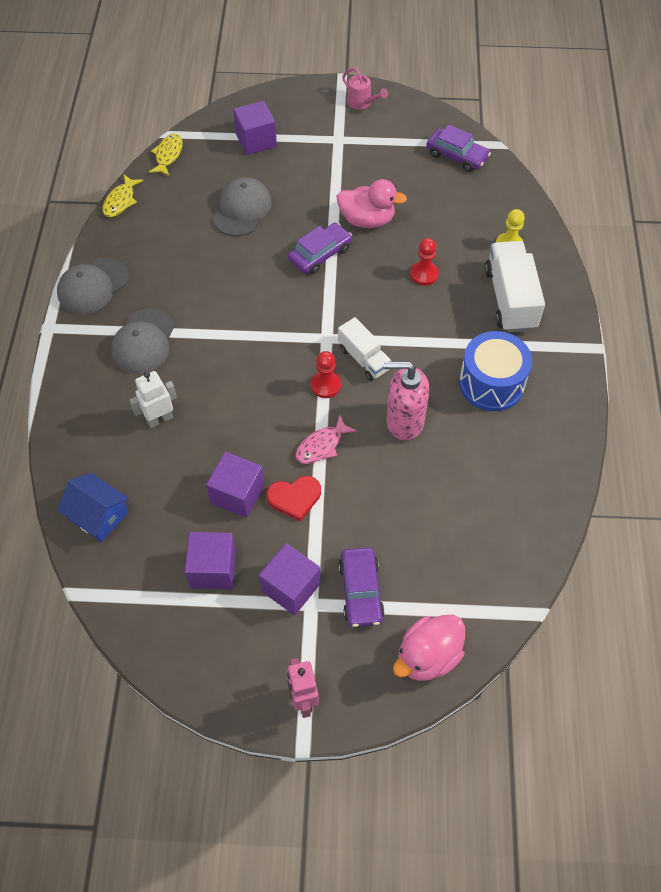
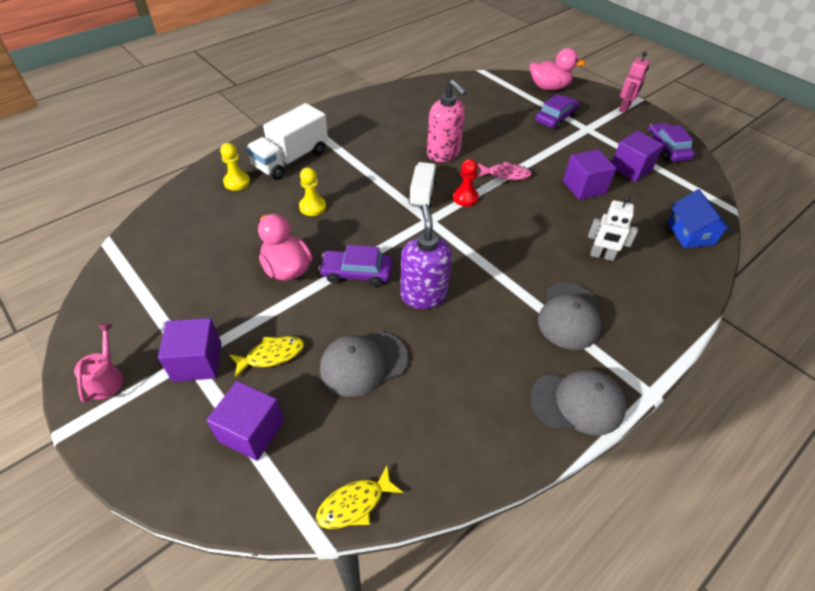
camera: 135 degrees left, 10 degrees down
(120, 201) = (467, 485): yellow fish -> yellow fish (271, 355)
(143, 341) = (569, 316): grey cap -> grey cap turned 135 degrees clockwise
(257, 276) = (423, 295): none -> purple soap dispenser
(291, 587) = (592, 139): purple cube -> purple cube (197, 362)
(294, 498) = (550, 165): red heart -> none
(424, 274) = (312, 207): red pawn -> yellow pawn
(457, 156) = (146, 260): purple car -> purple car (666, 149)
(491, 383) = (371, 136): blue drum -> none

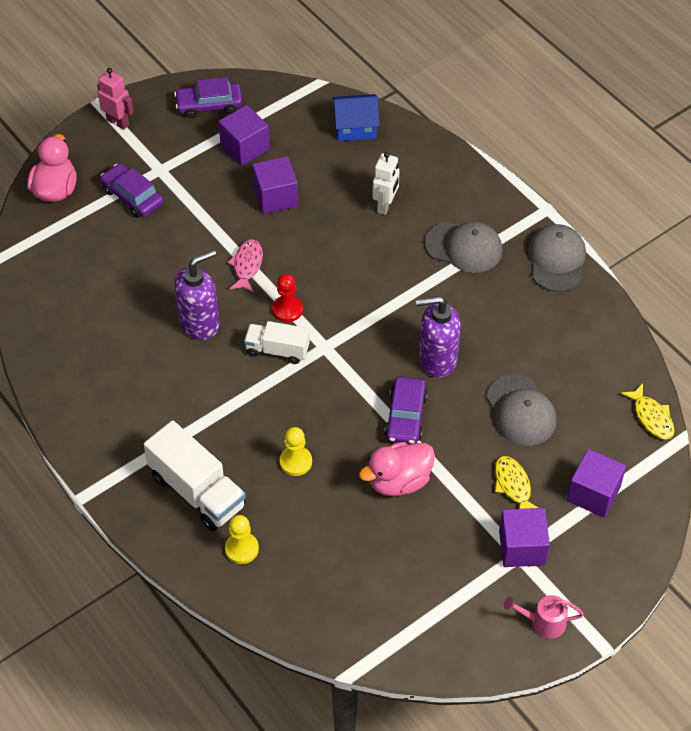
camera: 85 degrees left, 5 degrees up
(443, 154) = (200, 323): pink soap dispenser -> purple soap dispenser

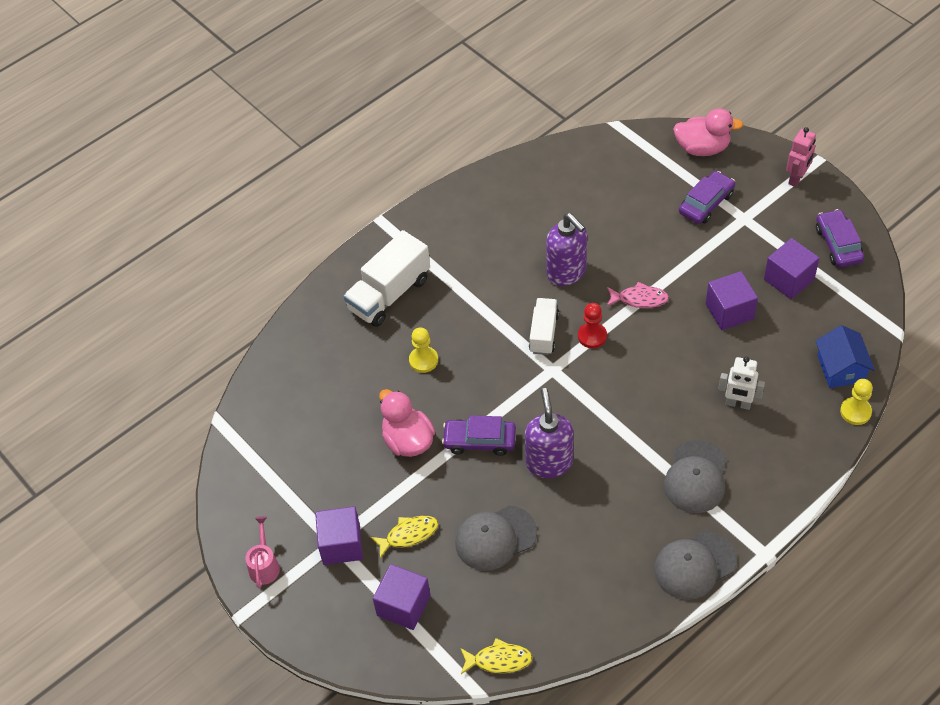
camera: 90 degrees right, 0 degrees up
(241, 549) = (334, 332): yellow pawn -> yellow pawn (855, 412)
(556, 260) = (694, 565): grey cap -> grey cap turned 150 degrees clockwise
(651, 417) = (499, 660): yellow fish -> yellow fish turned 150 degrees counterclockwise

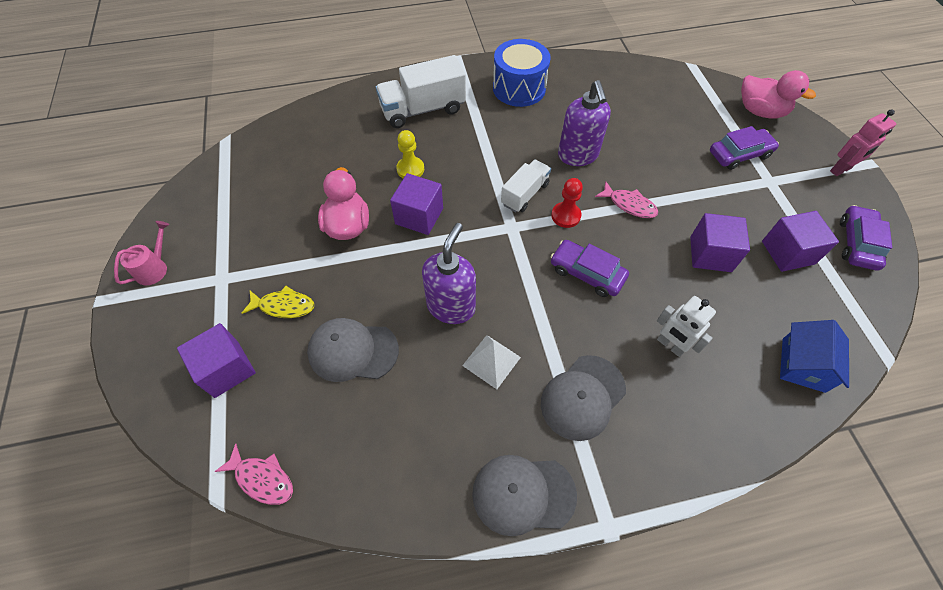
camera: 25 degrees right, 5 degrees up
(341, 545) = (225, 284): purple cube -> purple cube (419, 216)
(466, 226) = (519, 88): none -> blue drum
(480, 441) = (405, 256): purple car -> purple car (587, 273)
(499, 660) = (262, 479): yellow fish -> pink fish
(610, 487) = (491, 361): none -> white pyramid
(855, 412) = (798, 420): yellow pawn -> none

